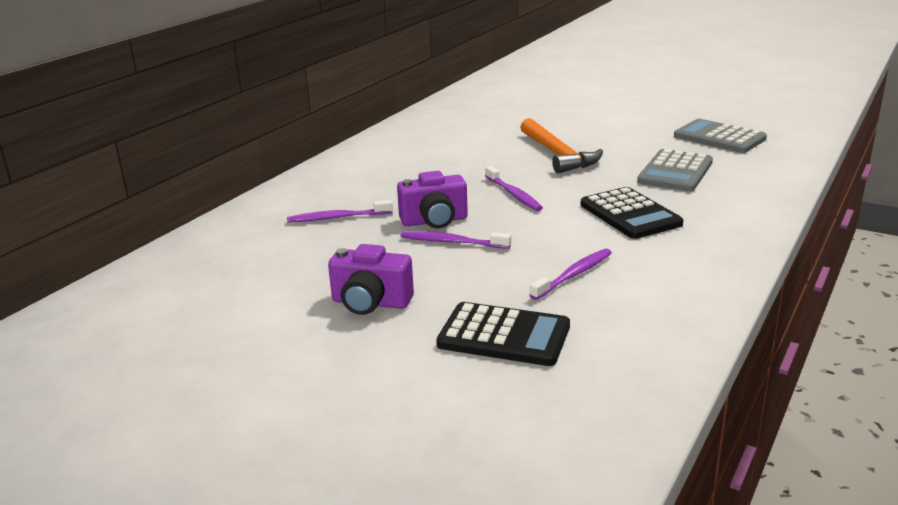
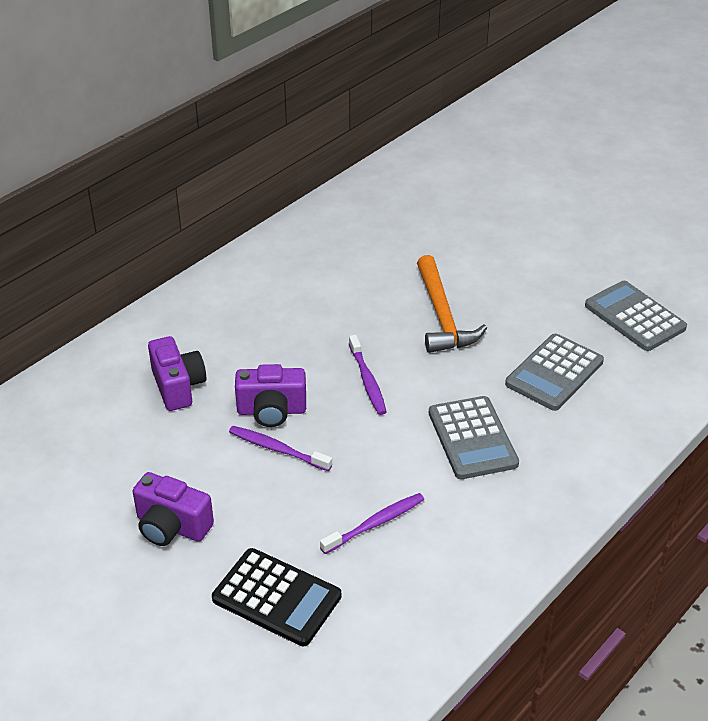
camera: 10 degrees right, 15 degrees up
(337, 218) = (178, 386): purple toothbrush -> purple camera
(630, 214) = (472, 438): black calculator -> grey calculator

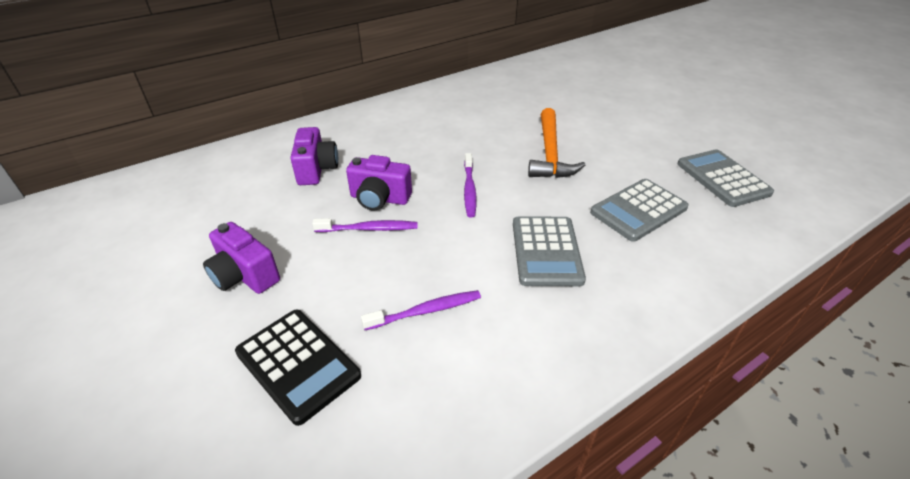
camera: 15 degrees right, 0 degrees up
(277, 449) = (369, 229): purple toothbrush -> purple toothbrush turned 135 degrees clockwise

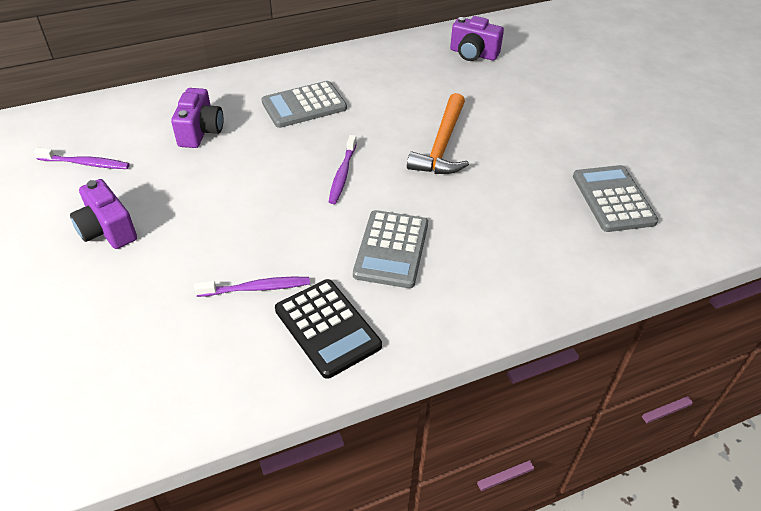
camera: 10 degrees right, 5 degrees up
(298, 364) = (133, 316): black calculator -> black calculator (327, 328)
(369, 229) = (231, 201): purple toothbrush -> purple toothbrush (86, 163)
(379, 199) = (251, 172): purple camera -> purple camera (473, 54)
(638, 210) = (504, 221): grey calculator -> grey calculator (304, 105)

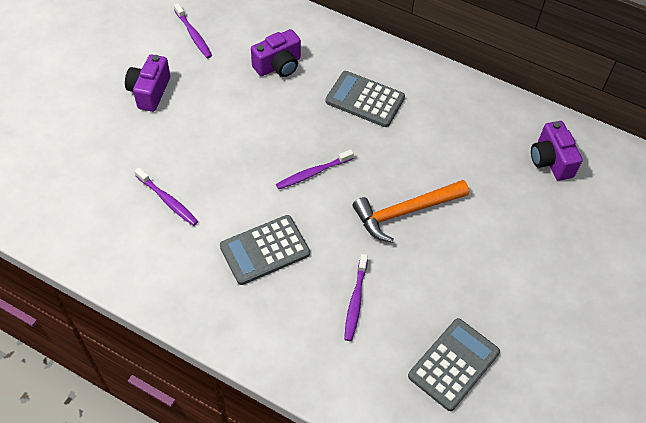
camera: 50 degrees right, 10 degrees up
(327, 328) = (167, 260): black calculator -> none
(502, 221) = (355, 301): none -> purple toothbrush

